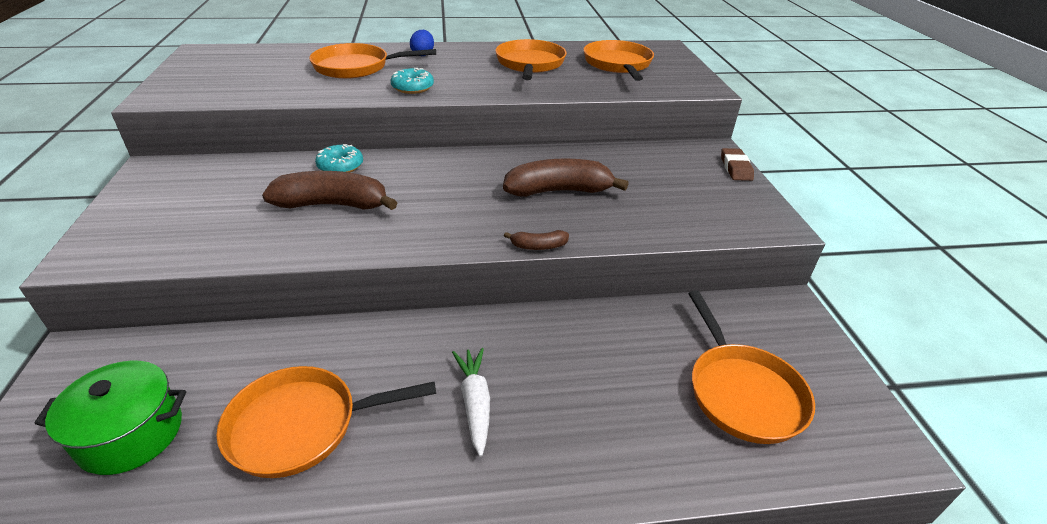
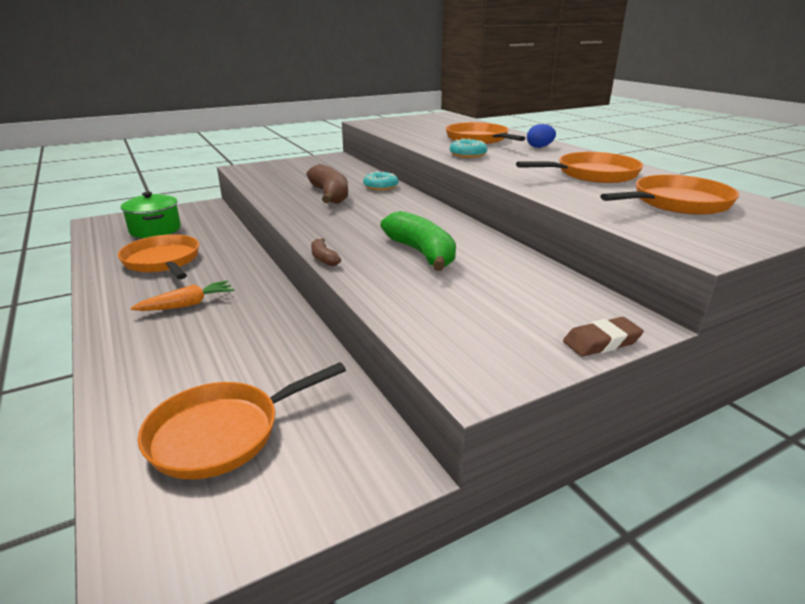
camera: 70 degrees right, 10 degrees down
(475, 403) = (187, 305): white carrot -> orange carrot
(559, 191) = (421, 253): brown banana -> green banana

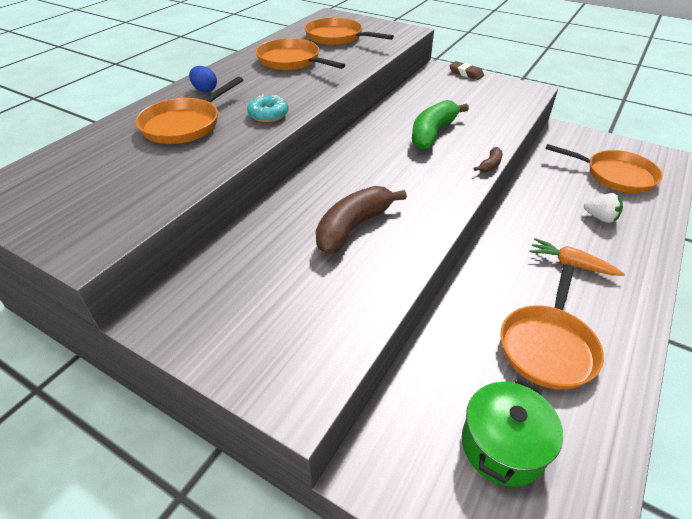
camera: 120 degrees left, 15 degrees up
(194, 358) = (600, 218): none -> white strawberry
(381, 187) = (293, 205): turquoise donut -> none

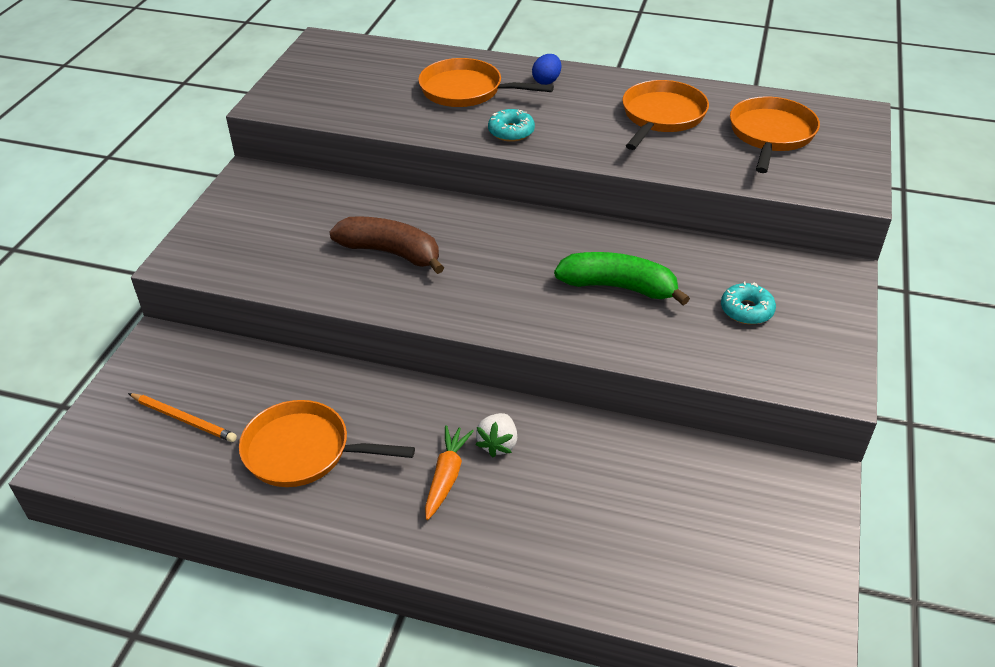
camera: 75 degrees right, 0 degrees up
(465, 99) = (746, 310): none -> turquoise donut
(466, 73) = (847, 304): brown eraser -> none
(490, 165) = (560, 346): brown banana -> none
(502, 445) = (184, 419): green pot -> orange pencil
(600, 218) = (563, 514): white strawberry -> white strawberry (498, 444)
(615, 175) = (697, 544): orange pan -> none

